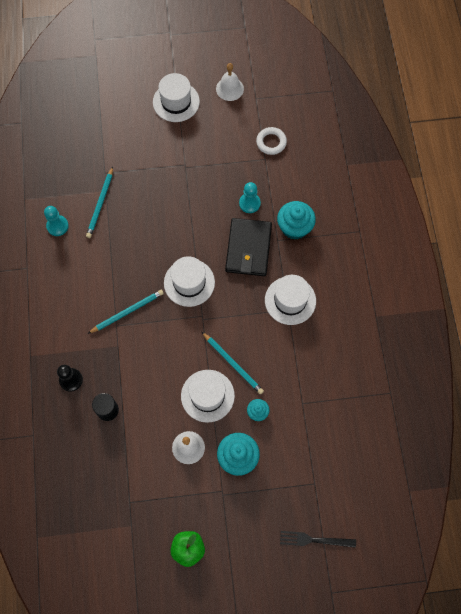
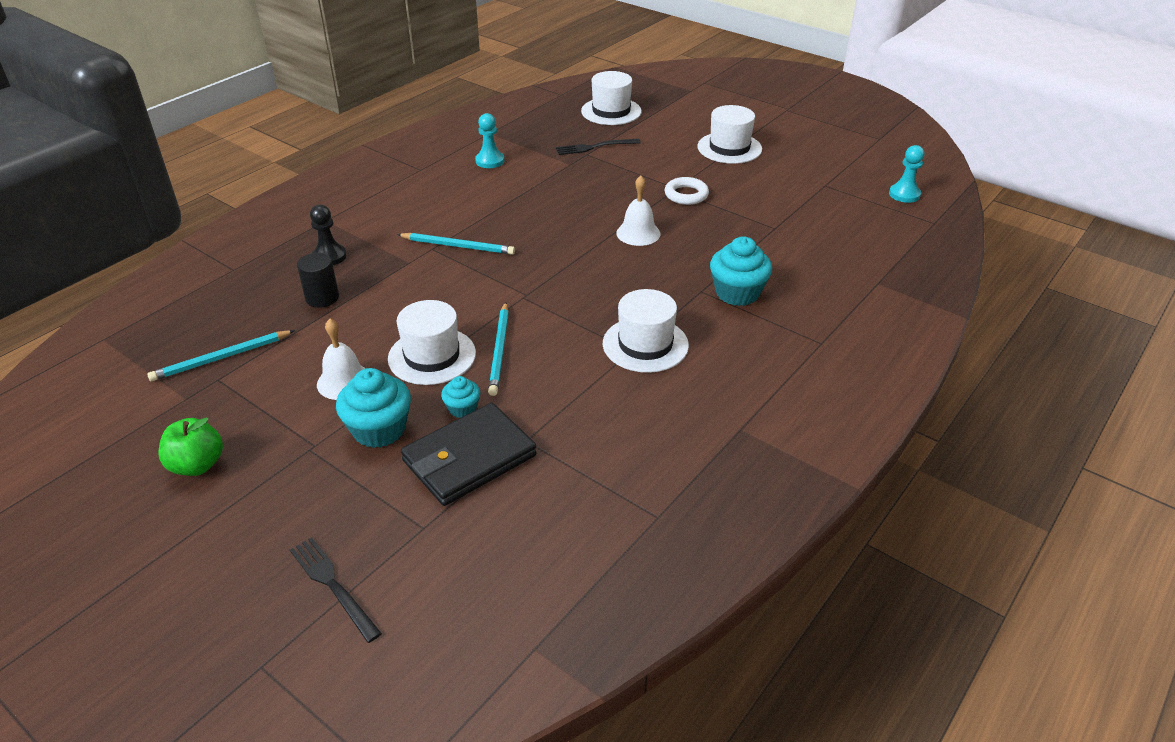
camera: 45 degrees right, 30 degrees down
(100, 204) = (551, 169): turquoise pencil -> turquoise pencil (222, 358)
(102, 162) = (595, 147): none -> black fork
(189, 282) = (552, 263): white hat -> white hat (611, 111)
(229, 89) = (803, 166): white bell -> white bell (638, 233)
(248, 249) = (656, 278): black wallet -> black wallet (469, 458)
(249, 203) = (708, 248): turquoise pawn -> turquoise pawn (904, 194)
(271, 142) = (799, 221): white ring -> white ring (686, 195)

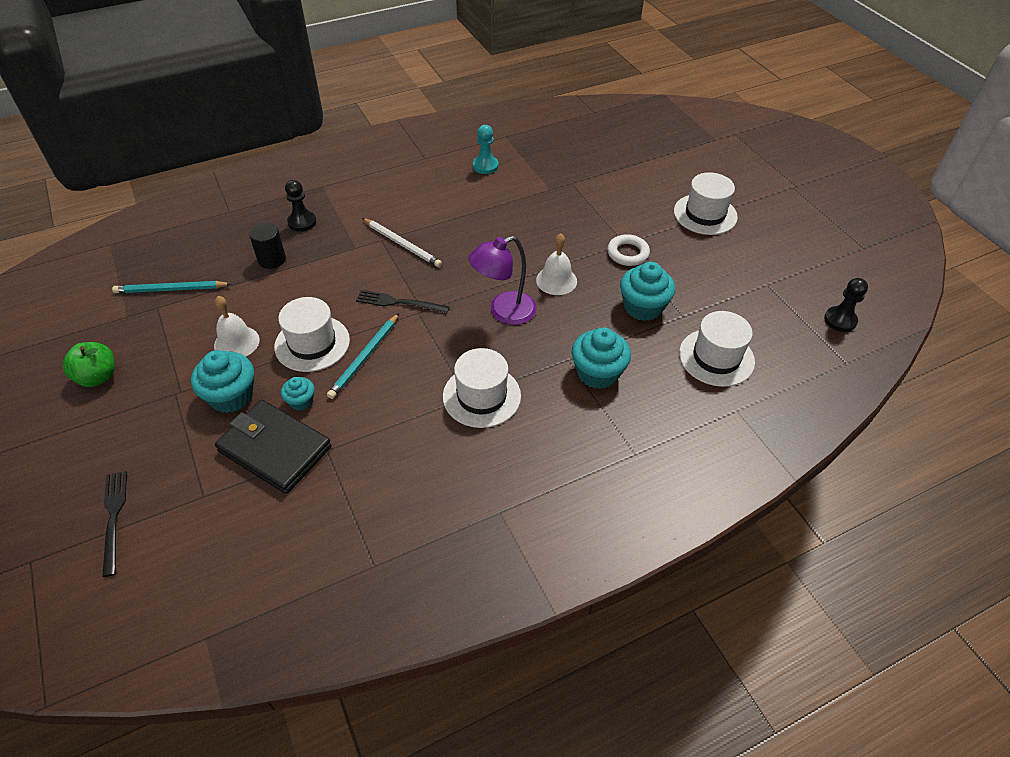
camera: 25 degrees right, 10 degrees up
(457, 246) = (402, 244): turquoise pencil -> white pencil
(469, 458) = (275, 449): black wallet -> black wallet turned 45 degrees clockwise
(595, 147) = (583, 177): black fork -> black fork (399, 302)
(609, 272) = (503, 312): none -> purple lamp
(611, 111) = (625, 143): white hat -> white hat (716, 357)
(734, 231) = (643, 307): none -> turquoise cupcake
(904, 194) = (840, 320): turquoise pawn -> black pawn

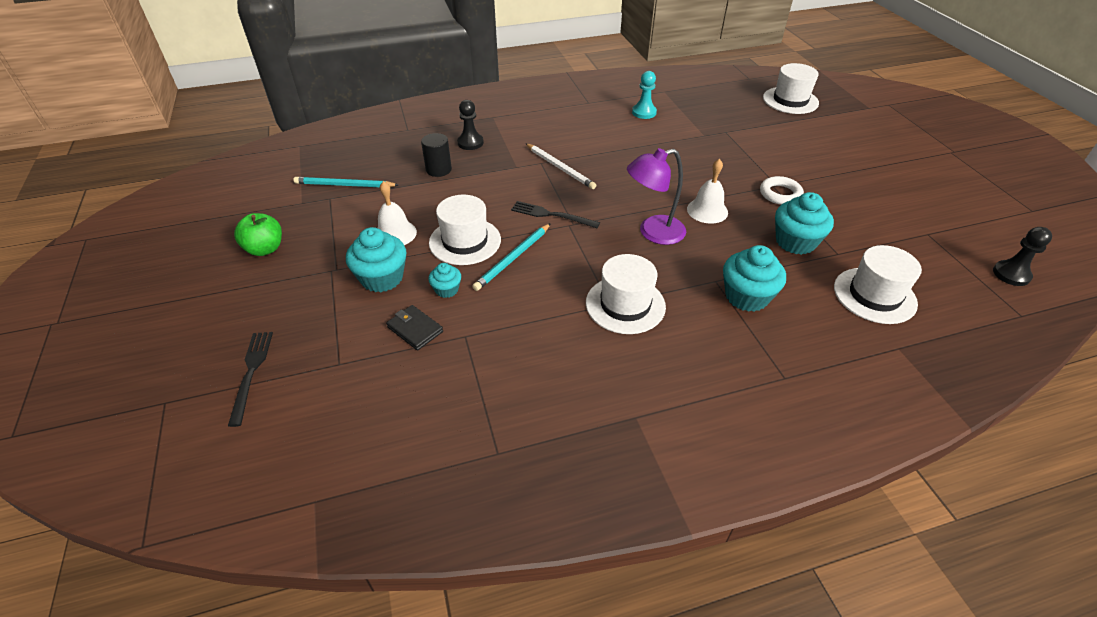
camera: 10 degrees right, 5 degrees down
(275, 449) = (415, 329): black wallet -> black wallet, size x0.51
(705, 214) = (859, 168): white hat -> white hat (790, 100)

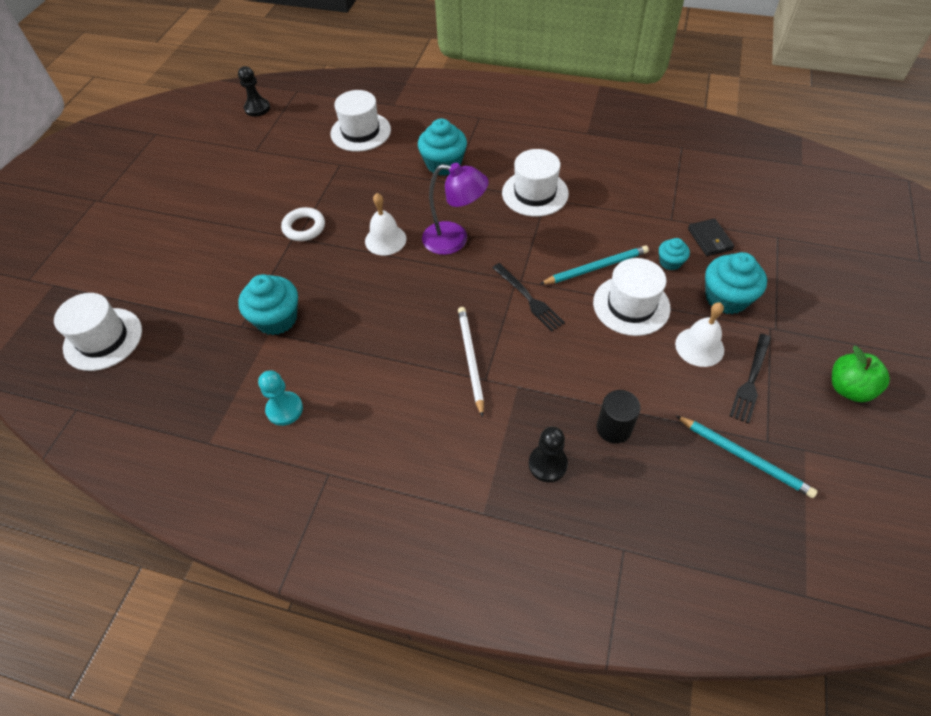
camera: 145 degrees left, 10 degrees up
(251, 373) = (850, 256): black fork -> black fork (751, 380)
(795, 242) = (355, 184): turquoise cupcake -> turquoise cupcake (276, 319)

